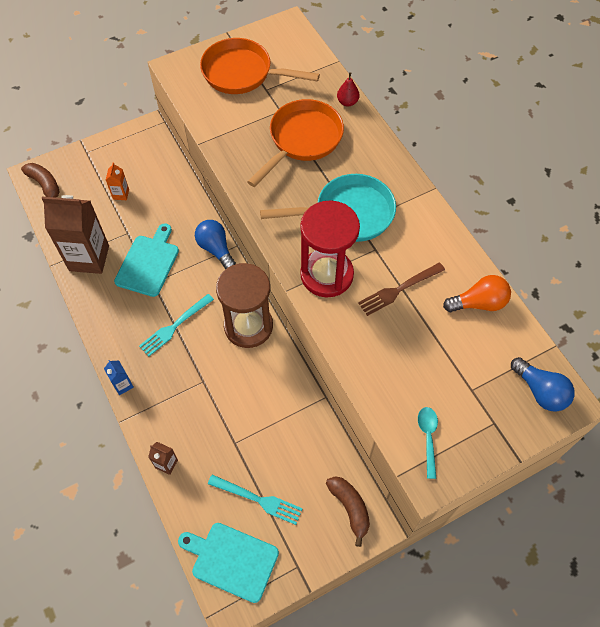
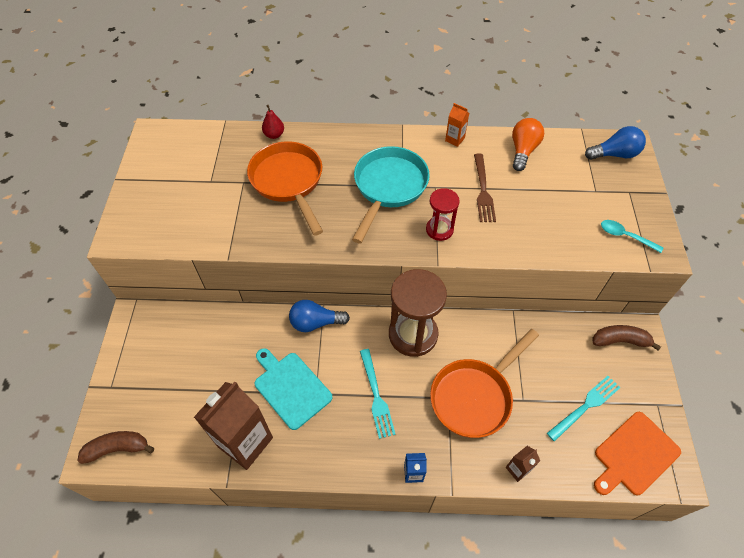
camera: 60 degrees left, 5 degrees down
(121, 194) = (191, 377): orange carton -> orange carton (454, 139)
(231, 560) = (634, 455): turquoise cutting board -> orange cutting board
(242, 73) = (176, 189): orange pan -> orange pan (474, 396)
(326, 274) = (439, 229): red hourglass -> red hourglass, size x0.54

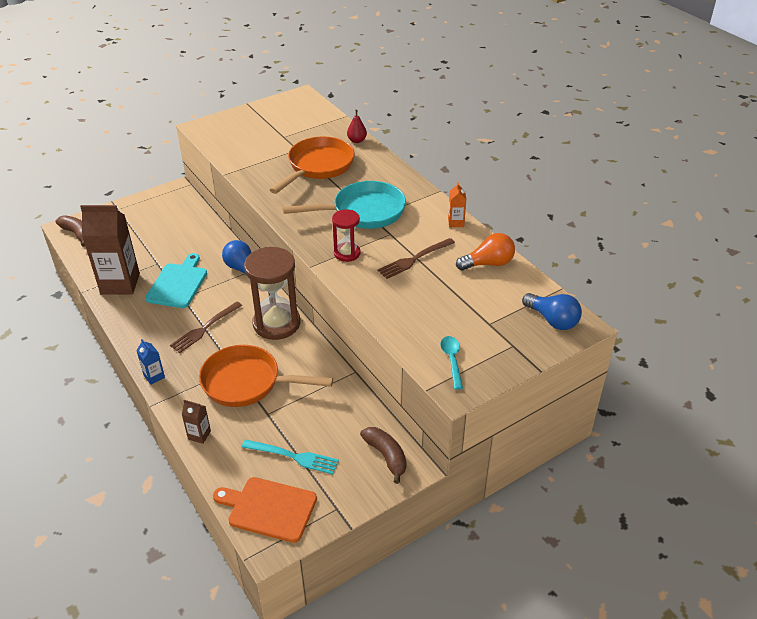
camera: 55 degrees right, 15 degrees down
(376, 395) = (205, 328): turquoise fork -> brown fork

